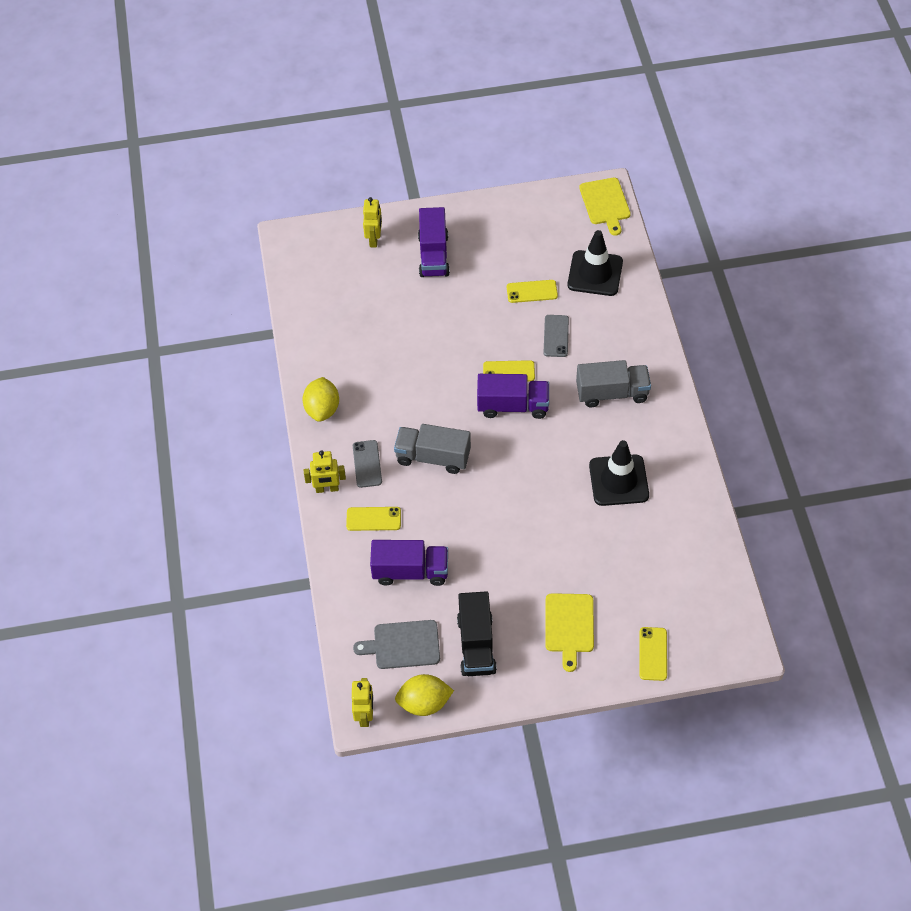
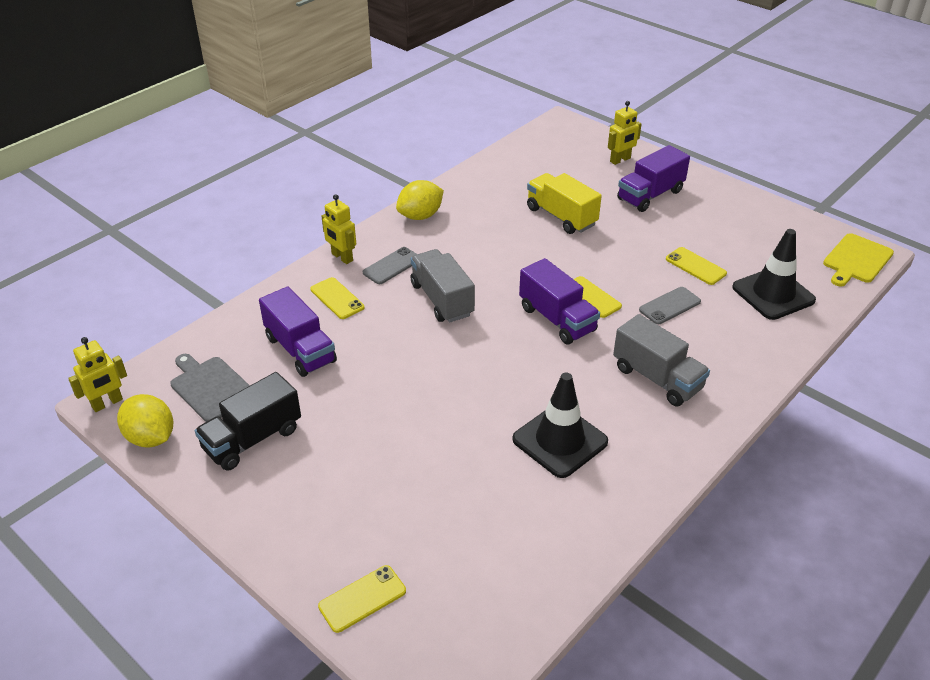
camera: 50 degrees right, 15 degrees down
(407, 325) = (561, 216): none -> yellow truck
(569, 626) = (337, 501): yellow cutting board -> none

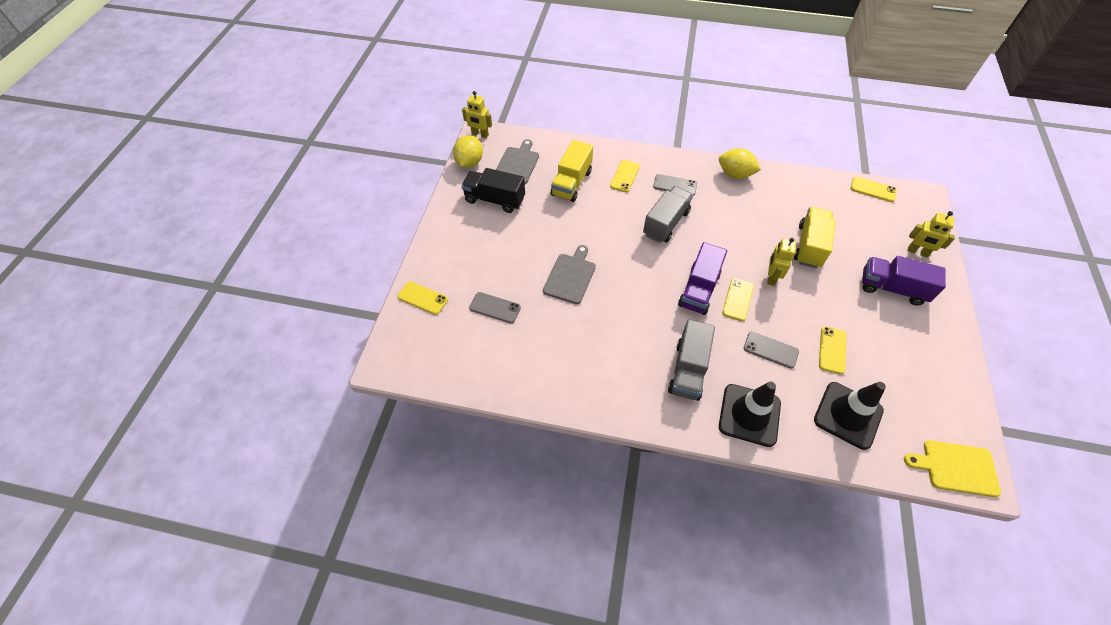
camera: 60 degrees right, 15 degrees up
(300, 350) = (571, 183): purple truck -> yellow truck
(342, 257) = (661, 159): yellow robot -> yellow robot (771, 277)
(444, 518) = (495, 308): none -> grey phone
(453, 418) = (570, 276): none -> grey cutting board
(525, 144) = (873, 189): none -> yellow phone
(560, 441) = (590, 338): black traffic cone -> black traffic cone (749, 415)

